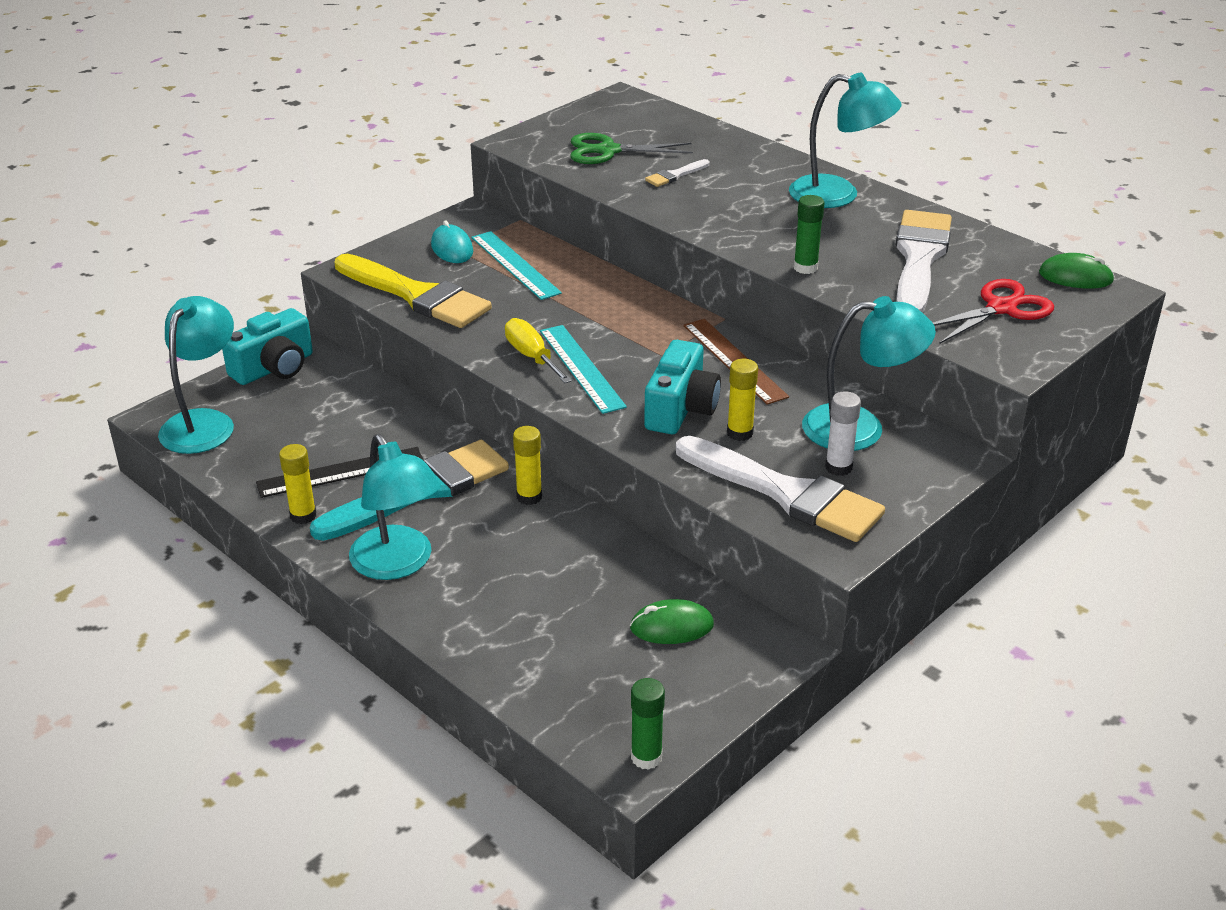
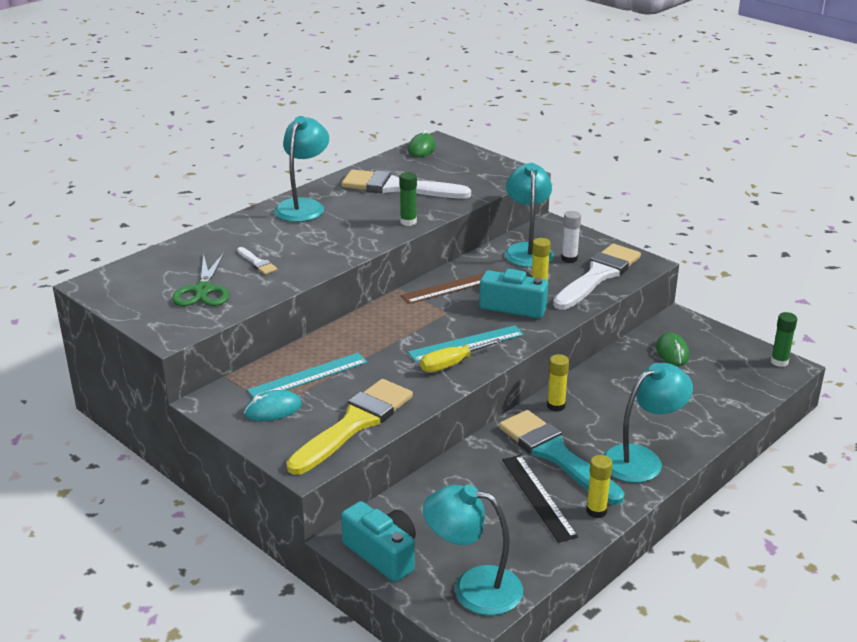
camera: 90 degrees left, 5 degrees down
(1001, 308) = (458, 170): red scissors -> none

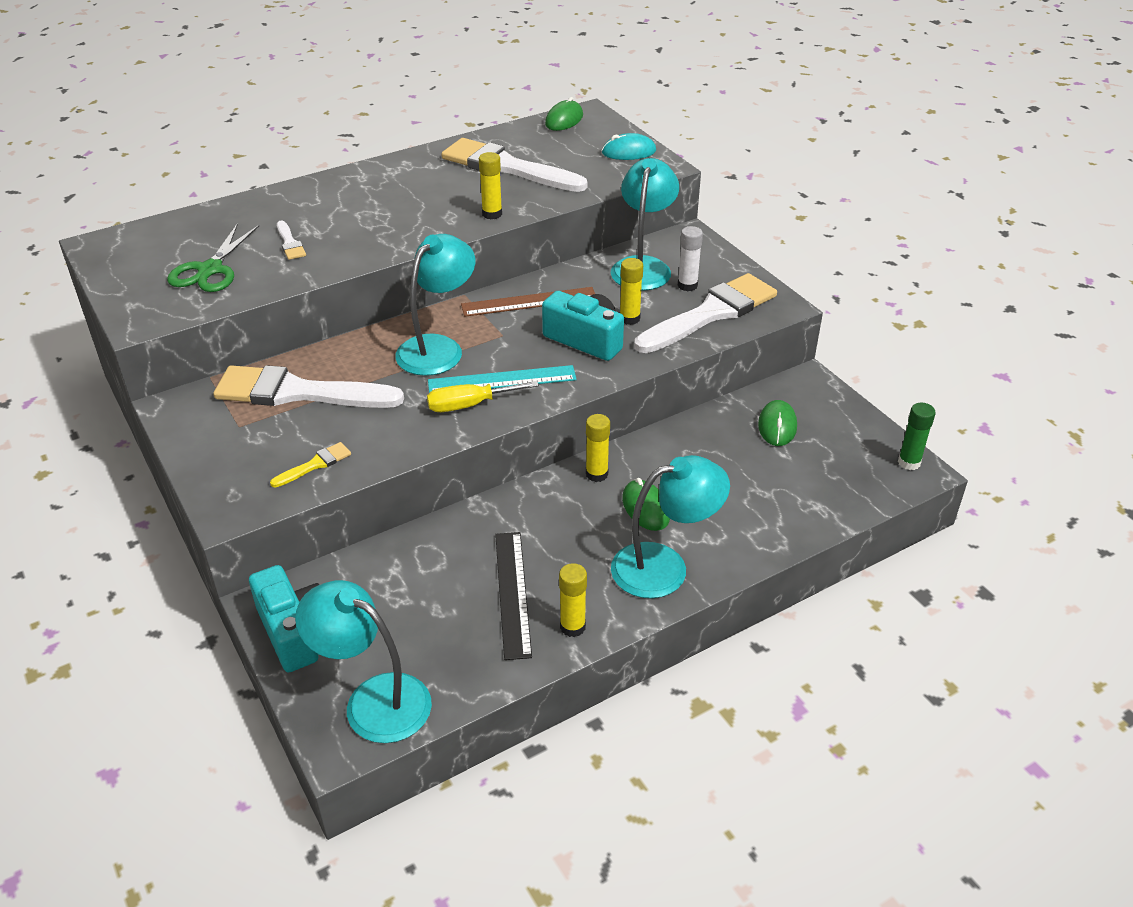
camera: 15 degrees right, 10 degrees up
(273, 409) = (236, 429): turquoise mouse -> turquoise mouse (628, 152)
(303, 206) = (385, 177): turquoise lamp -> turquoise lamp (438, 348)
(308, 376) = (299, 392): turquoise ruler -> white brush
(354, 424) = (315, 465): yellow brush -> yellow brush, size x0.42
(408, 222) = (492, 214): green glue stick -> yellow glue stick
(556, 455) = (563, 540): turquoise brush -> none
(606, 423) = (646, 508): none -> green mouse

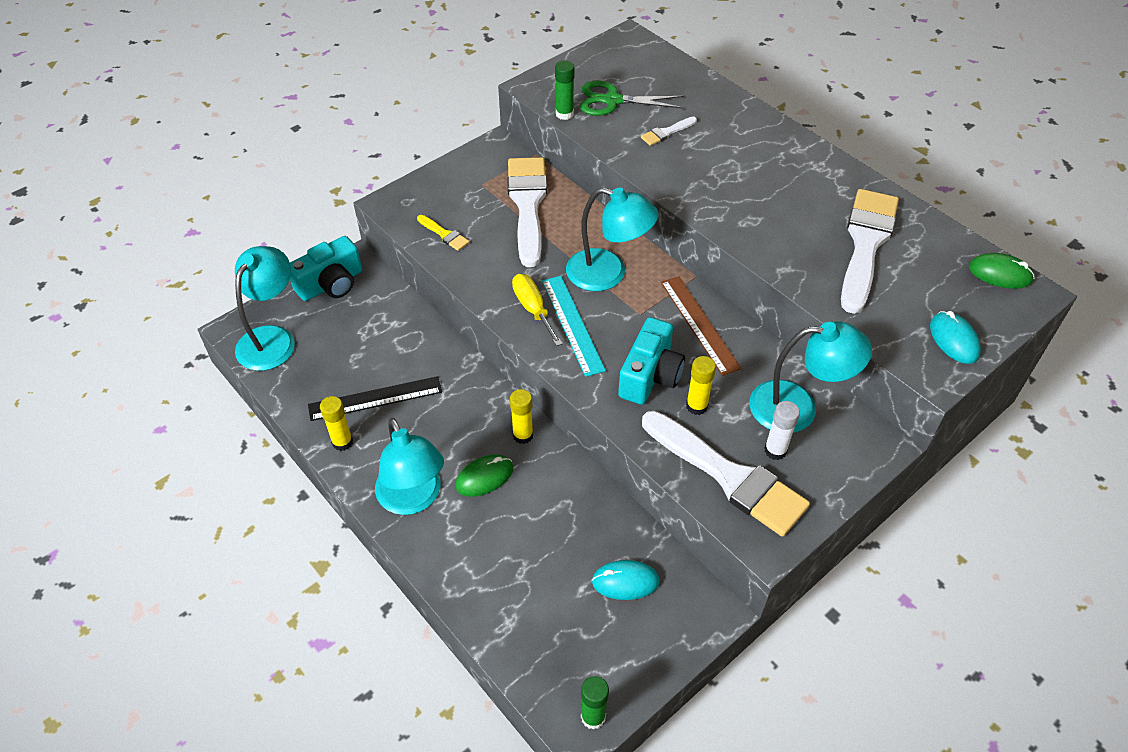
camera: 80 degrees right, 10 degrees up
(211, 305) = (564, 114): none -> green glue stick
(492, 214) = (767, 248): yellow glue stick -> none
(777, 426) = (625, 581): green mouse -> turquoise mouse

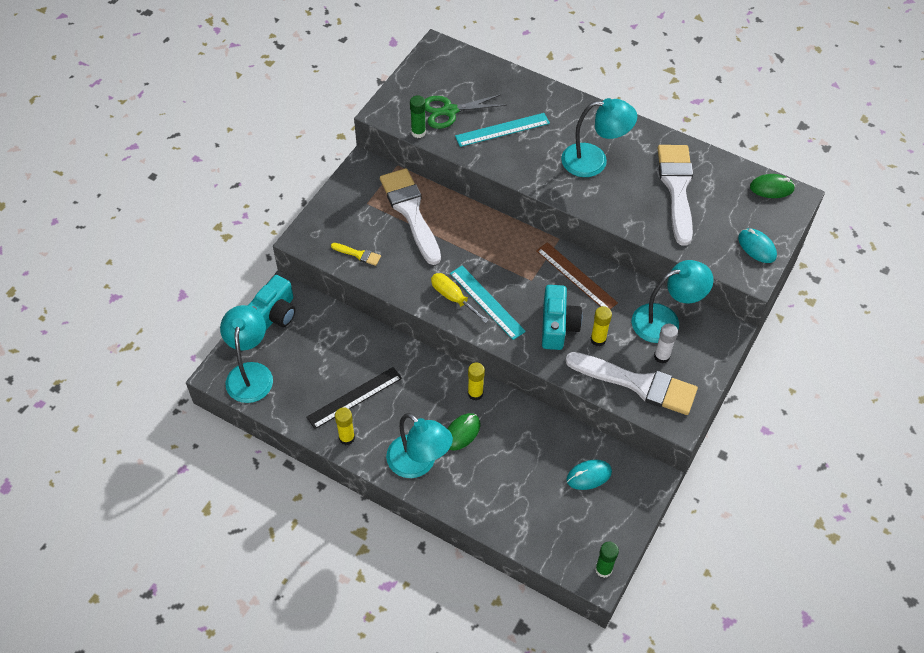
camera: 20 degrees left, 5 degrees up
(608, 274) = (495, 254): turquoise lamp -> turquoise lamp (594, 161)
(667, 132) = (502, 129): white brush -> turquoise ruler

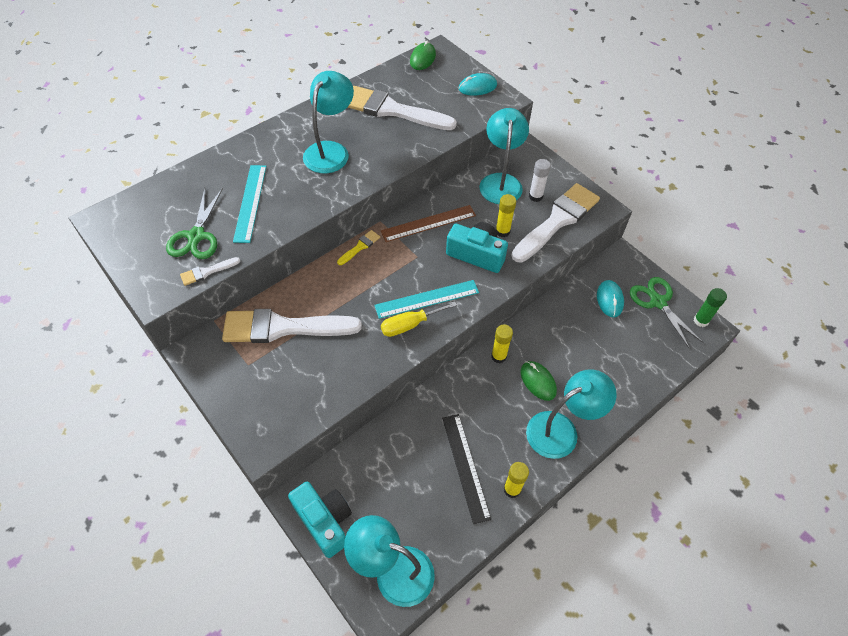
camera: 70 degrees left, 0 degrees up
(358, 254) = (313, 394): yellow brush -> yellow brush (360, 247)
(418, 132) = (207, 272): green glue stick -> white brush
(608, 523) = (658, 302): none -> green scissors

